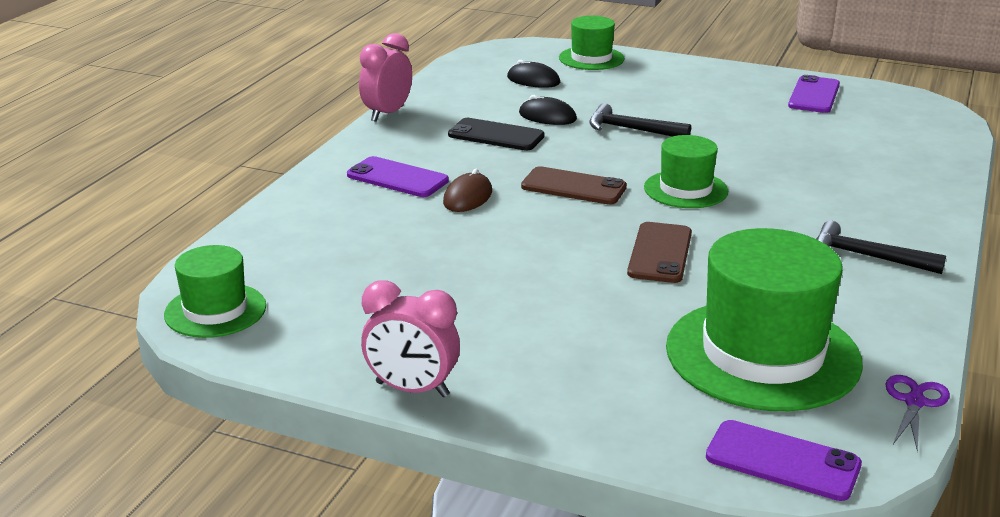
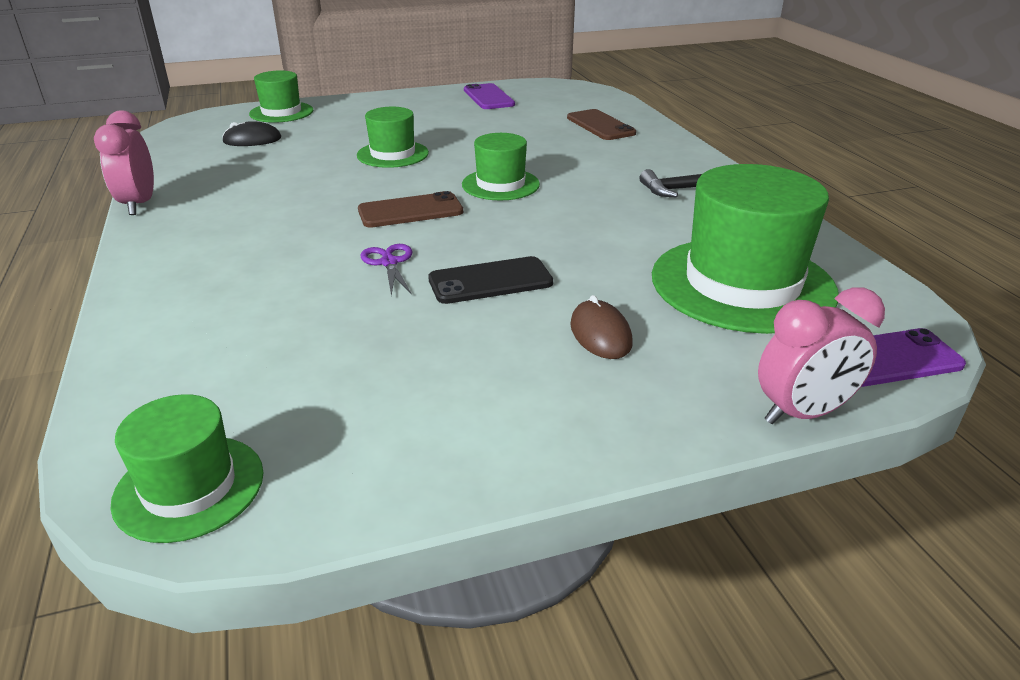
camera: 40 degrees left, 5 degrees up
(397, 178) = (230, 258): purple phone -> none
(412, 389) = (537, 459): pink clock -> pink clock (802, 413)
(467, 197) = (327, 251): brown mouse -> brown mouse (600, 334)
(496, 135) = (280, 192): black phone -> black phone (490, 281)
(547, 116) = (306, 164): black mouse -> none
(631, 129) = (392, 154): black hammer -> green hat
(660, 253) = (555, 238): brown phone -> brown phone (600, 125)
(914, 402) = (874, 274): purple scissors -> purple scissors (389, 263)

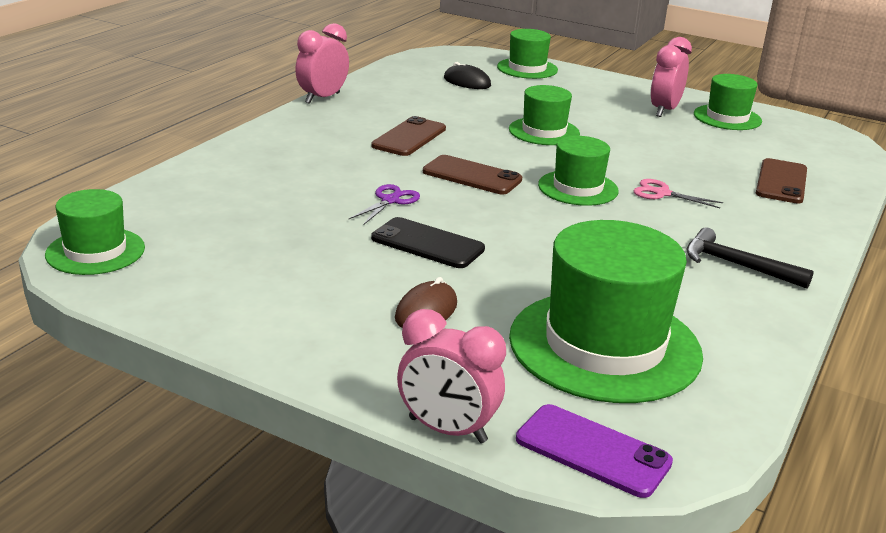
camera: 45 degrees right, 5 degrees down
(295, 204) = (409, 137): none -> brown phone
(442, 107) = (664, 110): none -> pink clock
(488, 97) = (727, 117): purple phone -> green hat
(556, 163) = (662, 193): none -> pink scissors

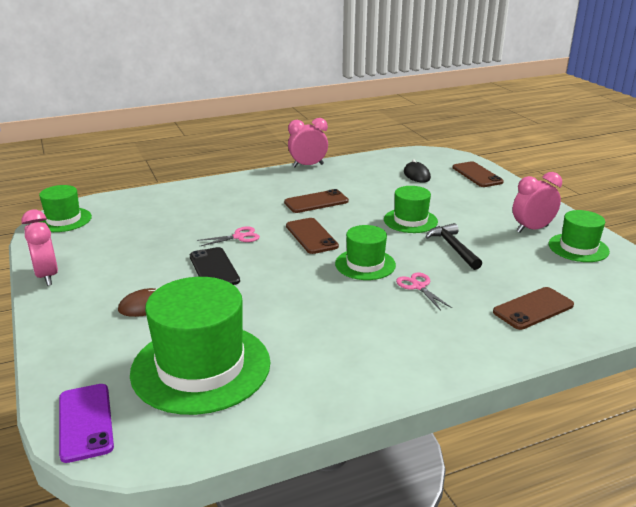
camera: 40 degrees right, 0 degrees up
(390, 200) = (239, 237): purple scissors -> pink scissors
(447, 430) = (44, 374): pink clock -> pink clock (47, 276)
(527, 68) = (477, 175): green hat -> brown phone
(737, 265) = (381, 354): black hammer -> black hammer (453, 248)

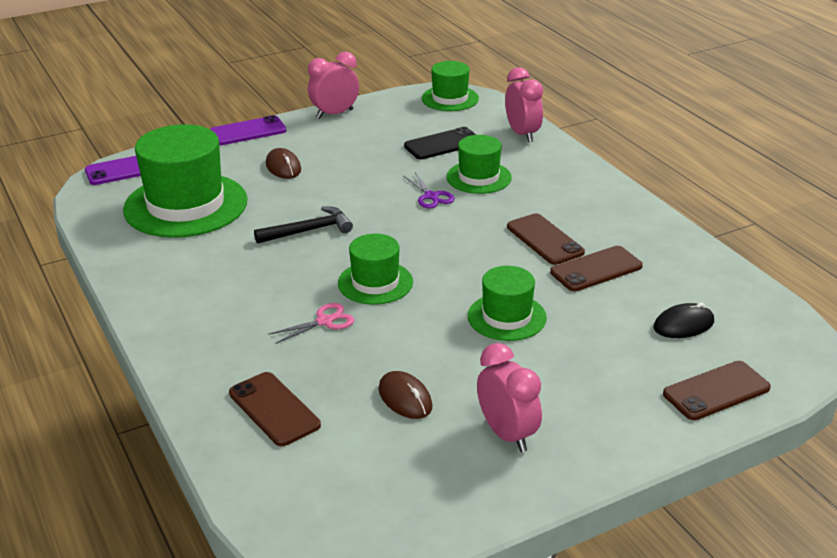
camera: 85 degrees right, 5 degrees up
(46, 329) = (248, 131): none -> purple phone
(214, 268) = (356, 190): black phone -> black phone (443, 144)
(239, 237) = (431, 196): pink scissors -> purple scissors
(308, 165) = (673, 225): pink clock -> pink clock (522, 134)
(311, 236) = (442, 242): brown phone -> brown phone (596, 269)
(453, 248) = (429, 352): black hammer -> black hammer (308, 231)
(506, 258) = (405, 398): none -> brown mouse
(578, 248) = (450, 478): green hat -> green hat (479, 177)

